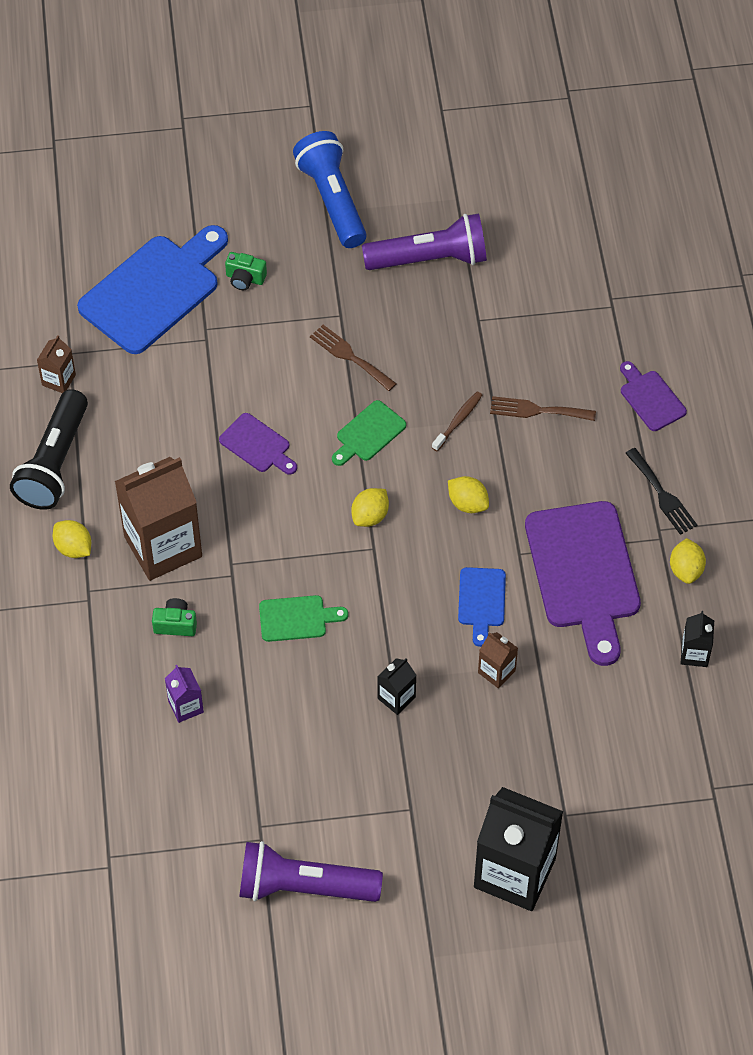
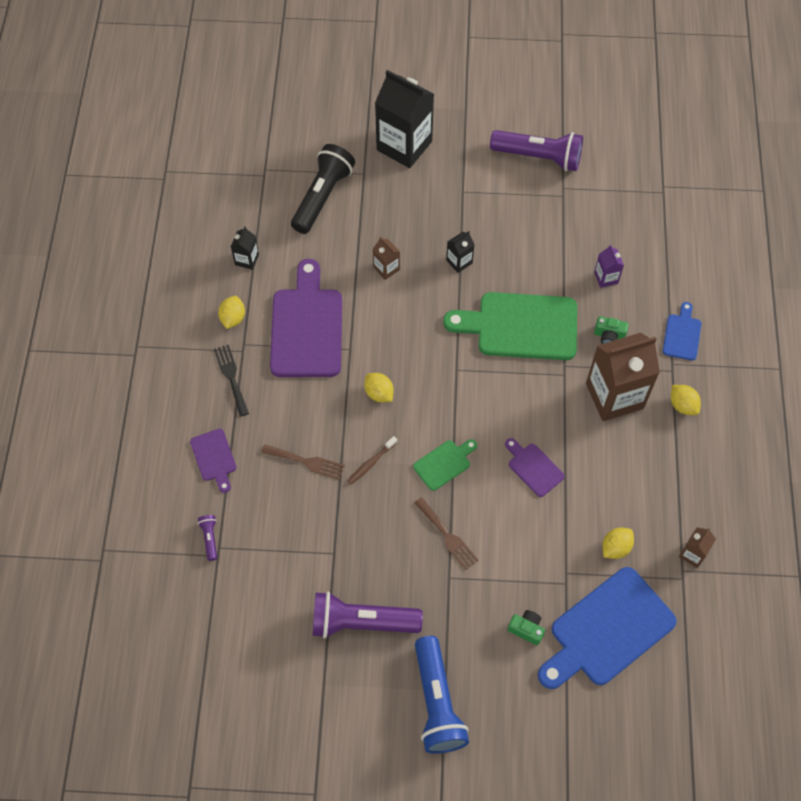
camera: 170 degrees left, 5 degrees up
(55, 463) = (696, 478): black flashlight -> black flashlight (322, 196)
(297, 618) = (520, 326): green cutting board -> green cutting board, size x2.07
(370, 516) = (454, 395): yellow lemon -> yellow lemon (615, 547)
(482, 601) = (385, 318): blue cutting board -> blue cutting board (682, 334)
(625, 314) = (210, 538): none -> purple flashlight

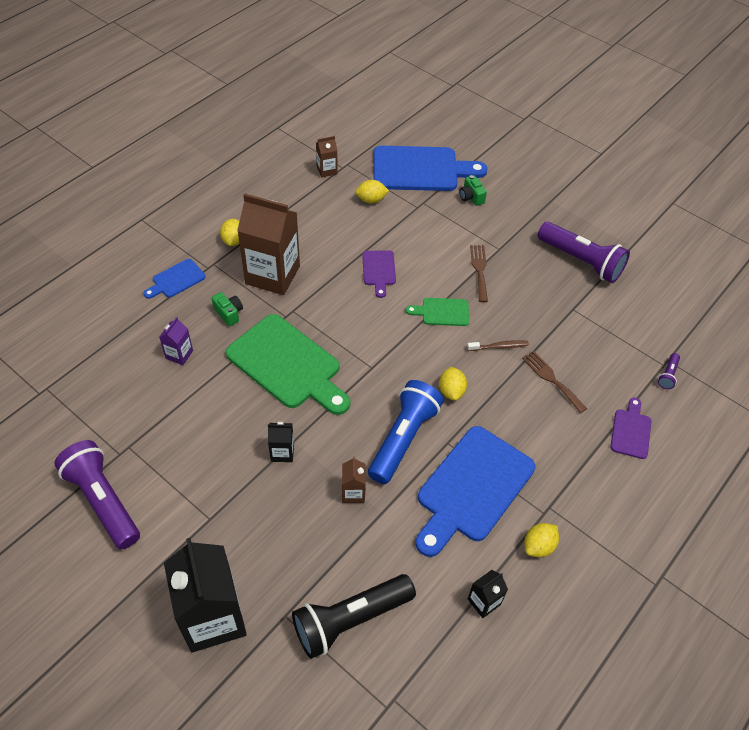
camera: 145 degrees left, 10 degrees down
(231, 377) = (575, 489): black fork -> none
(306, 327) = (472, 488): purple cutting board -> blue cutting board
(437, 702) = (560, 198): blue flashlight -> blue flashlight (403, 438)

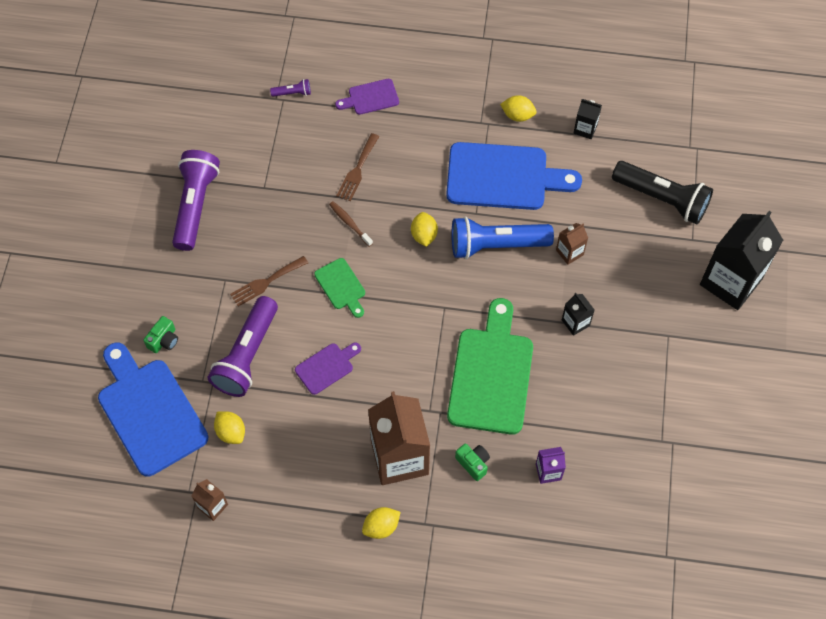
camera: 120 degrees left, 10 degrees up
(103, 501) = (717, 422): purple flashlight -> purple flashlight (247, 355)
(176, 280) = (469, 542): blue cutting board -> none
(229, 313) = (473, 463): green camera -> green camera turned 120 degrees clockwise
(451, 391) = (424, 235): yellow lemon -> yellow lemon turned 60 degrees counterclockwise

